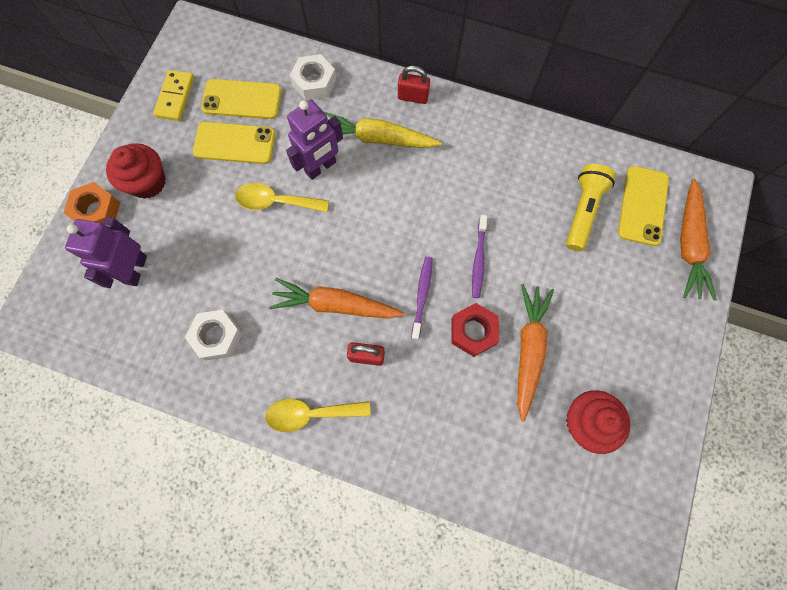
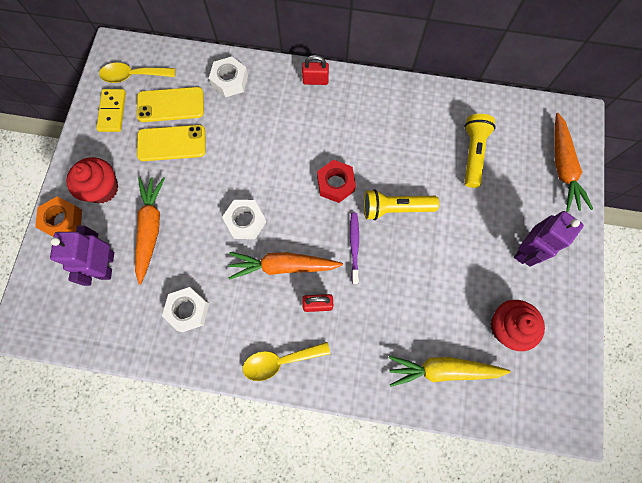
camera: 10 degrees left, 0 degrees up
(275, 202) = (216, 187): yellow spoon -> yellow spoon (133, 76)
(301, 246) = (245, 221): none -> white nut
(321, 167) = (249, 152): purple robot -> purple robot (526, 250)
(378, 139) = (293, 120): yellow carrot -> yellow carrot (442, 370)
(473, 331) = (402, 268): red nut -> red nut (335, 184)
(478, 260) = (395, 208): purple toothbrush -> yellow flashlight
(528, 349) = (450, 276): orange carrot -> orange carrot (151, 229)
(642, 206) = (520, 141): yellow phone -> none

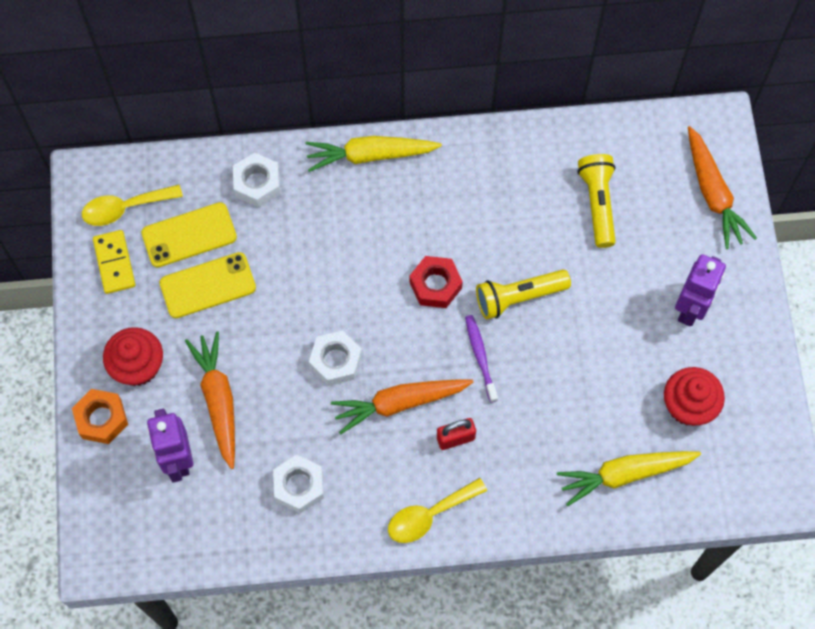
camera: 15 degrees left, 5 degrees down
(315, 80) = (370, 155): red padlock -> yellow carrot

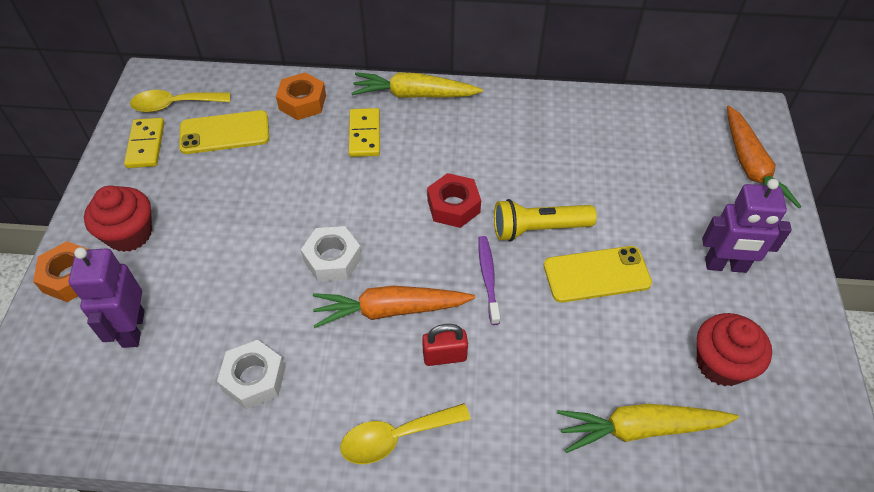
camera: 10 degrees right, 15 degrees down
(208, 285) = (226, 175): yellow phone -> yellow phone (596, 274)
(218, 400) = (198, 278): orange carrot -> none
(257, 183) = (302, 102): white nut -> orange nut
(331, 214) = (364, 134): none -> yellow domino
(598, 203) = (631, 160): yellow flashlight -> none
(691, 309) = (725, 266): purple robot -> purple robot turned 60 degrees clockwise

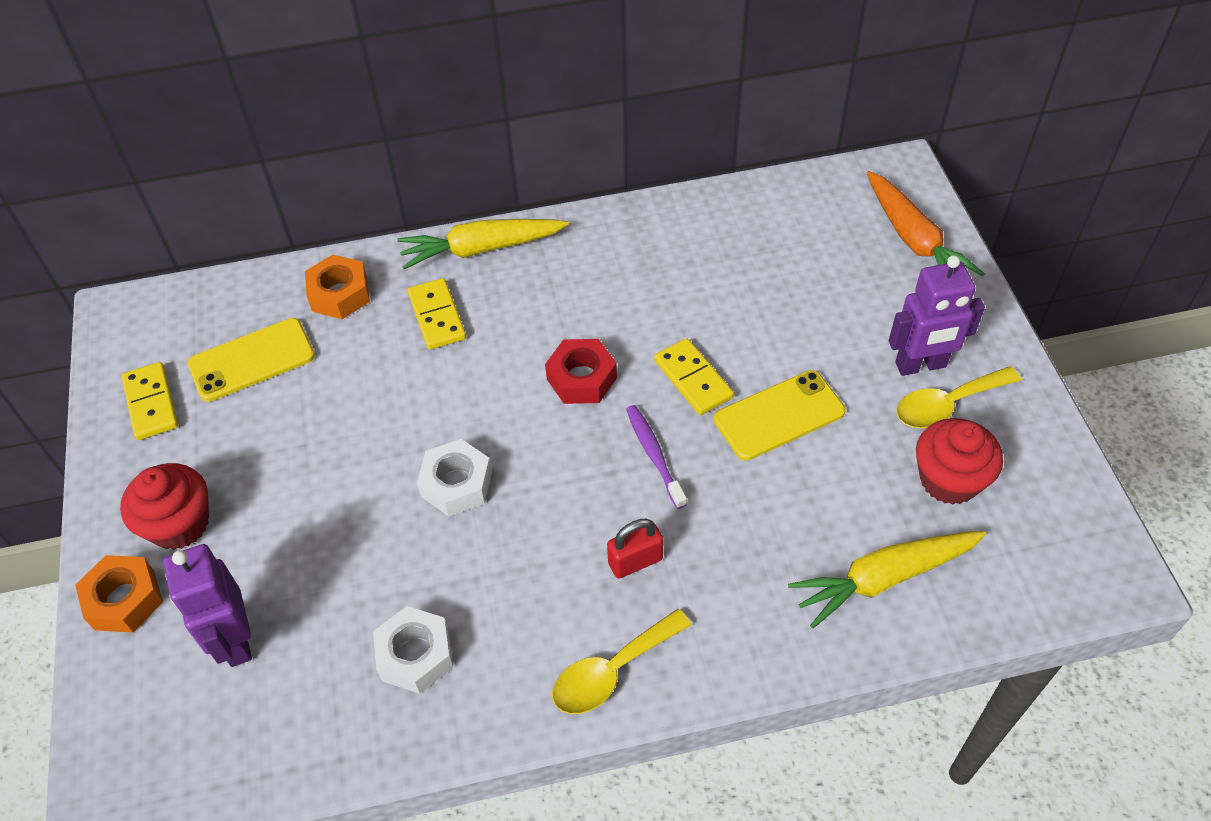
camera: 15 degrees left, 0 degrees up
(174, 105) = (167, 340): yellow spoon -> yellow spoon (947, 405)
(390, 310) = (550, 526): orange carrot -> none
(538, 228) = (693, 379): yellow flashlight -> yellow domino

